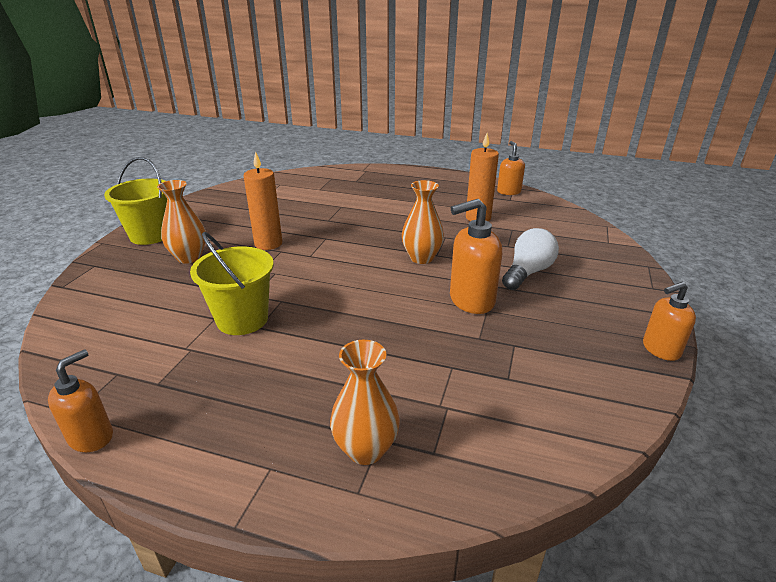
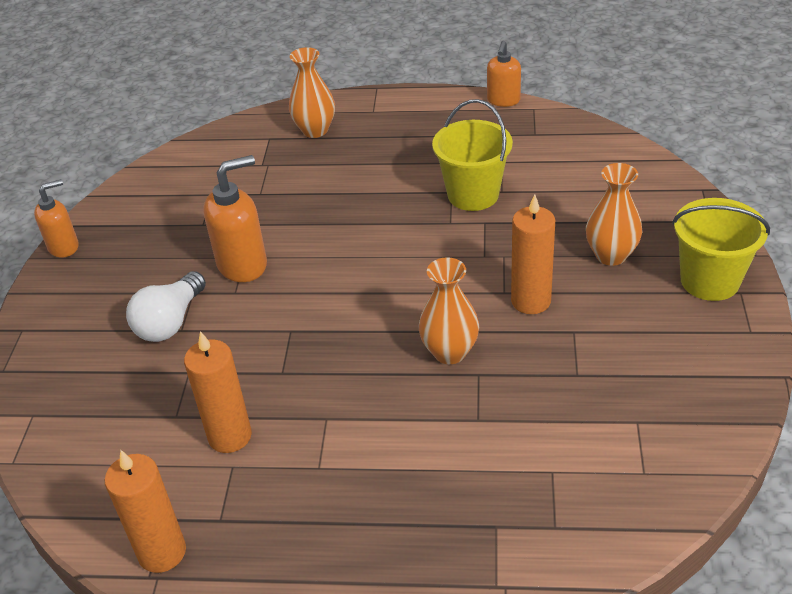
camera: 170 degrees right, 10 degrees up
(421, 258) = (309, 319): orange vase -> orange vase (450, 352)
(508, 192) = (162, 552): orange soap dispenser -> orange candle

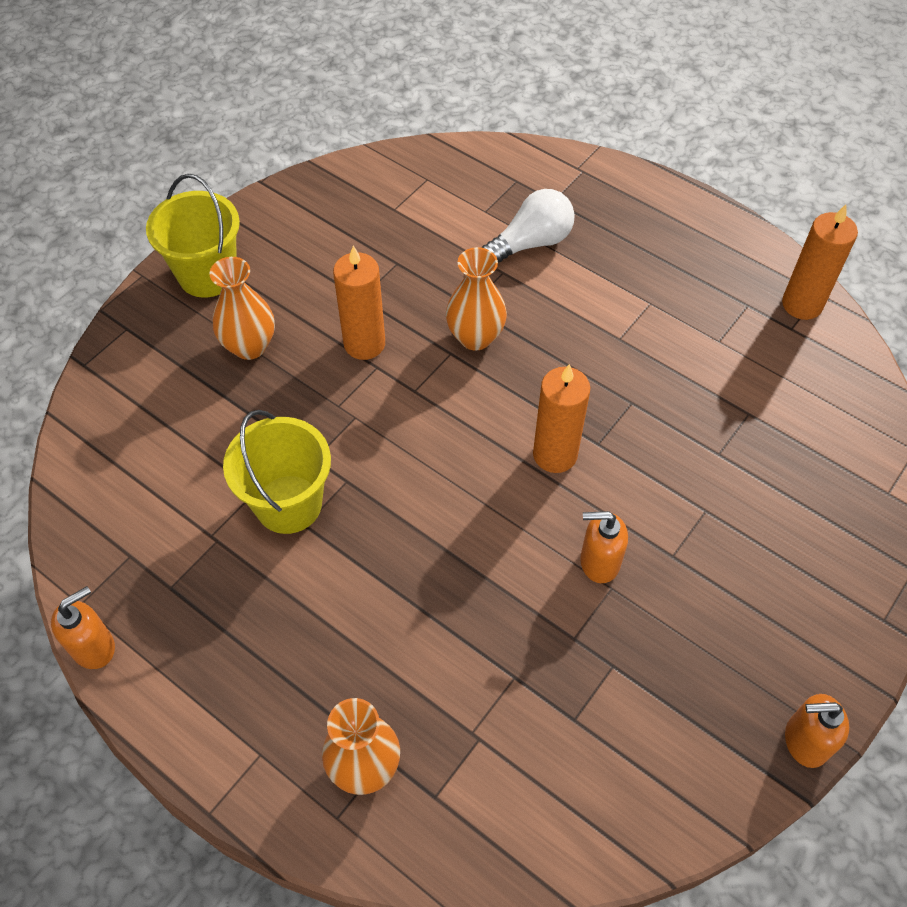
camera: 150 degrees left, 15 degrees up
(170, 322) = (713, 527): white light bulb -> white light bulb (531, 243)
(230, 436) = (709, 367): orange candle -> orange candle (555, 454)
(243, 265) = (599, 562): orange soap dispenser -> orange soap dispenser, size x0.65

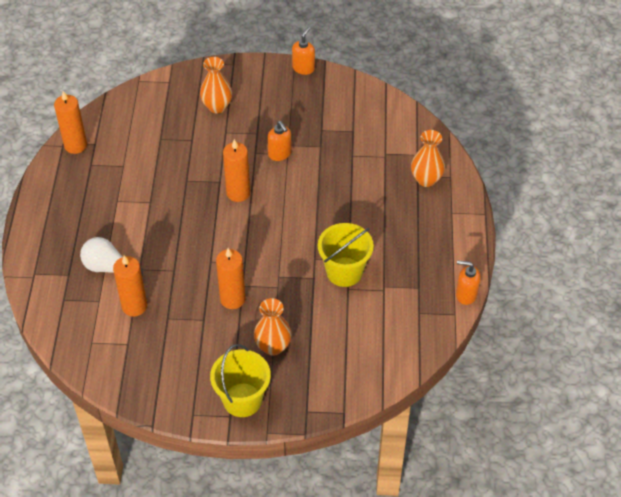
camera: 125 degrees left, 5 degrees down
(445, 240) = (134, 306): none -> orange candle
(475, 337) = (193, 257): orange vase -> orange vase (217, 106)
(805, 741) = (303, 68): orange soap dispenser -> orange soap dispenser turned 120 degrees counterclockwise

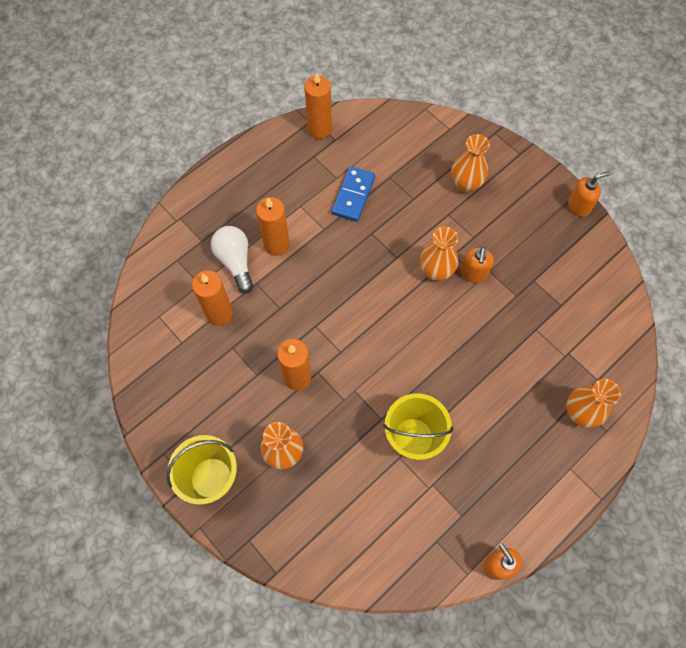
camera: 45 degrees right, 15 degrees up
(147, 167) = (353, 195): none -> blue domino
(238, 193) = (401, 281): orange candle -> orange candle (276, 244)
(254, 170) = (436, 271): none -> orange vase

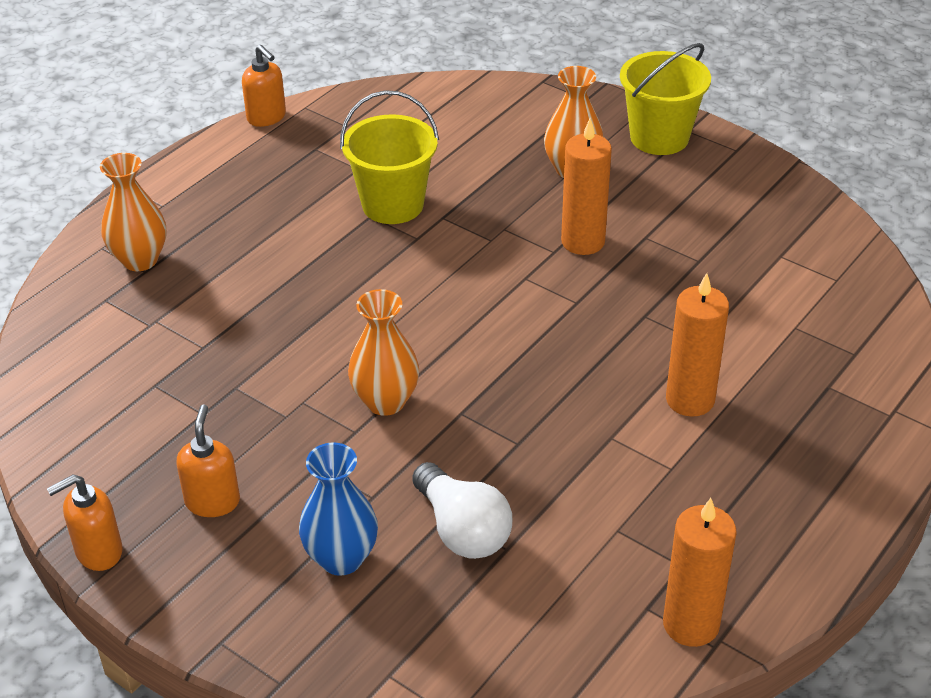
camera: 170 degrees right, 25 degrees down
(219, 313) = (741, 295): orange candle -> none
(235, 262) = (750, 365): white light bulb -> white light bulb (462, 529)
(353, 195) = (572, 501): blue domino -> none
(465, 184) = (341, 558): orange vase -> blue vase
(473, 273) = (315, 407): orange soap dispenser -> orange soap dispenser (212, 501)

